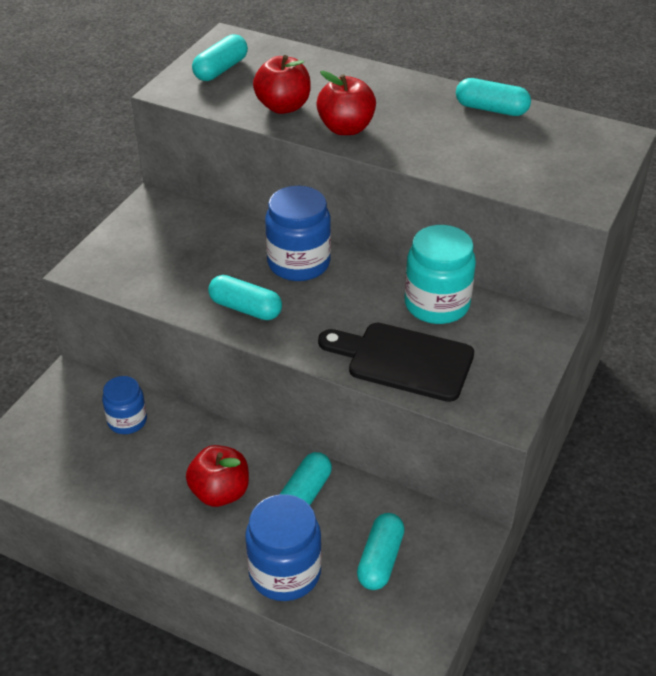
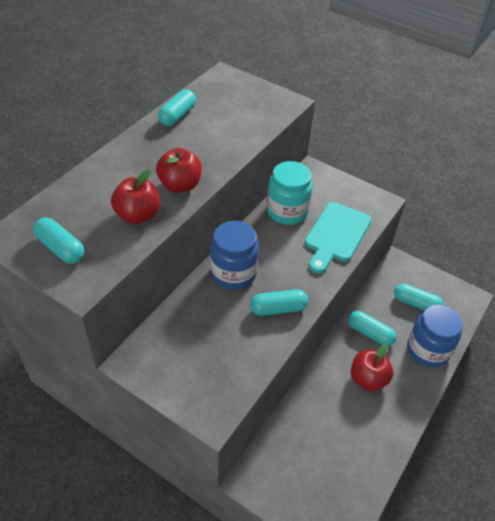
camera: 85 degrees left, 5 degrees up
(127, 421) = (299, 435): blue jar -> none
(245, 308) = (278, 309): turquoise capsule -> turquoise capsule turned 45 degrees clockwise
(403, 361) = (336, 235): black cutting board -> turquoise cutting board

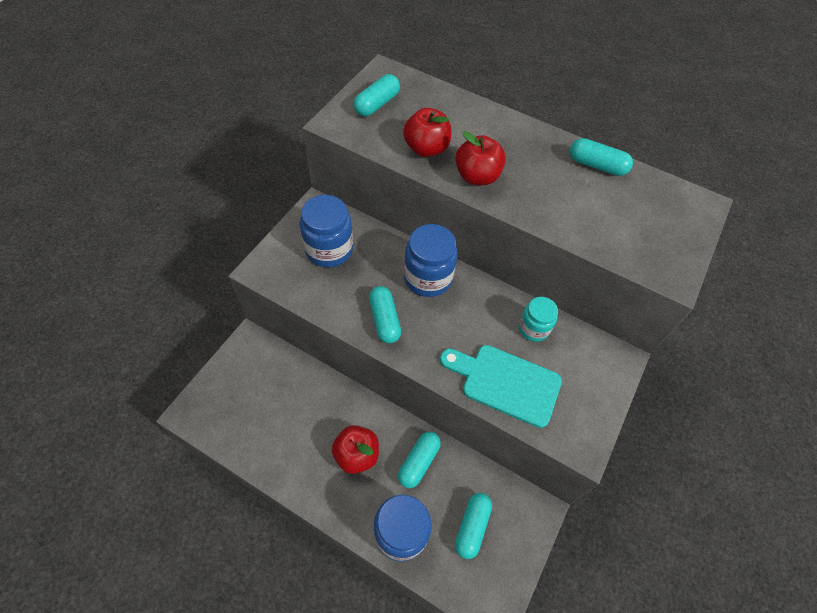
camera: 85 degrees right, 10 degrees up
(191, 351) = (329, 249): none -> blue jar
(287, 211) = (533, 328): turquoise jar -> turquoise jar, size x0.62

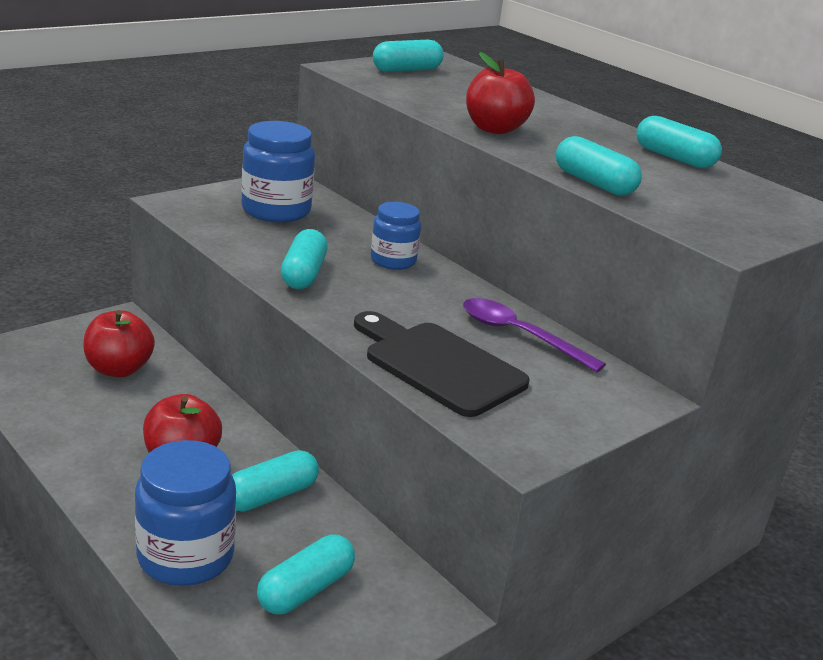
camera: 20 degrees right, 30 degrees down
(426, 148) = (443, 102): red apple -> red apple (119, 369)
(428, 278) = (393, 261): blue jar -> blue jar, size x0.62
(505, 383) = (438, 365): turquoise cutting board -> black cutting board
(533, 328) = (519, 335): turquoise jar -> purple spoon
(569, 230) = (593, 183): none -> turquoise capsule

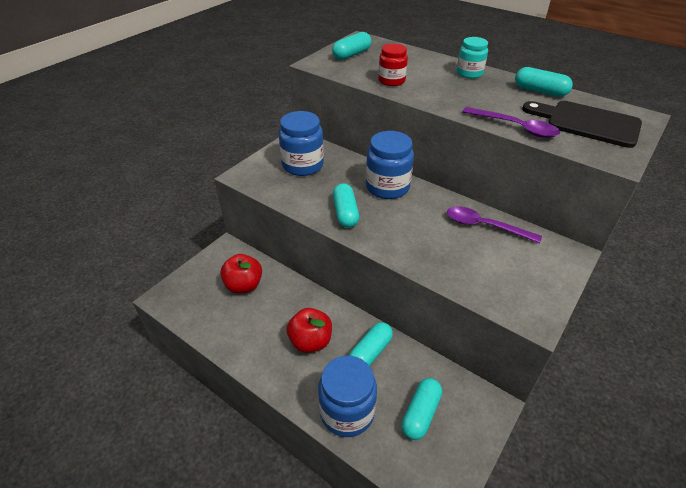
camera: 10 degrees left, 15 degrees up
(393, 261) = (387, 187): blue jar -> blue jar, size x1.61
(438, 365) = (456, 264): black cutting board -> black cutting board (587, 123)
(443, 105) = (391, 81): none -> red jar
(494, 129) = (432, 94): red apple -> none
(576, 120) = (469, 73): none -> turquoise jar
(593, 183) = (515, 127): turquoise capsule -> purple spoon

